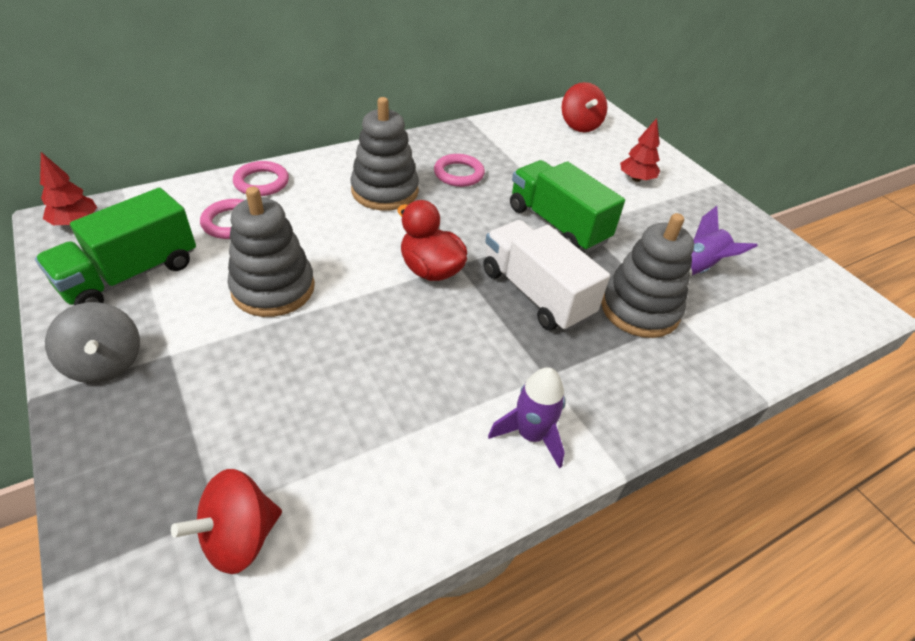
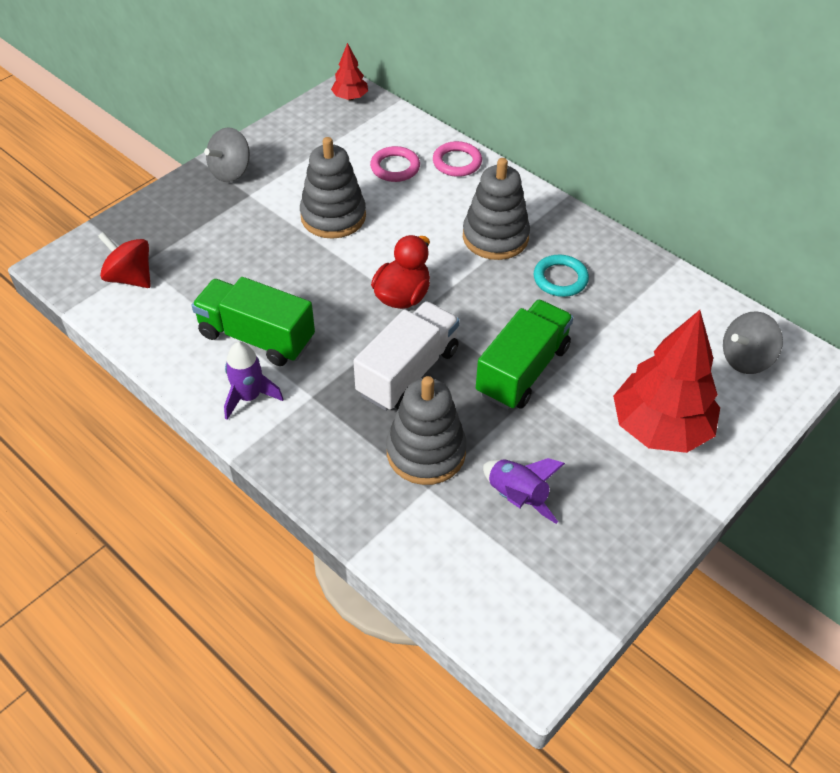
camera: 75 degrees right, 5 degrees up
(130, 275) = (311, 146): green truck -> green truck (257, 337)
(459, 174) = (560, 279): pink ring -> turquoise ring
(580, 125) = (745, 359): red spinning top -> grey spinning top
(636, 179) = (660, 428): red tree -> red tree, size x2.10

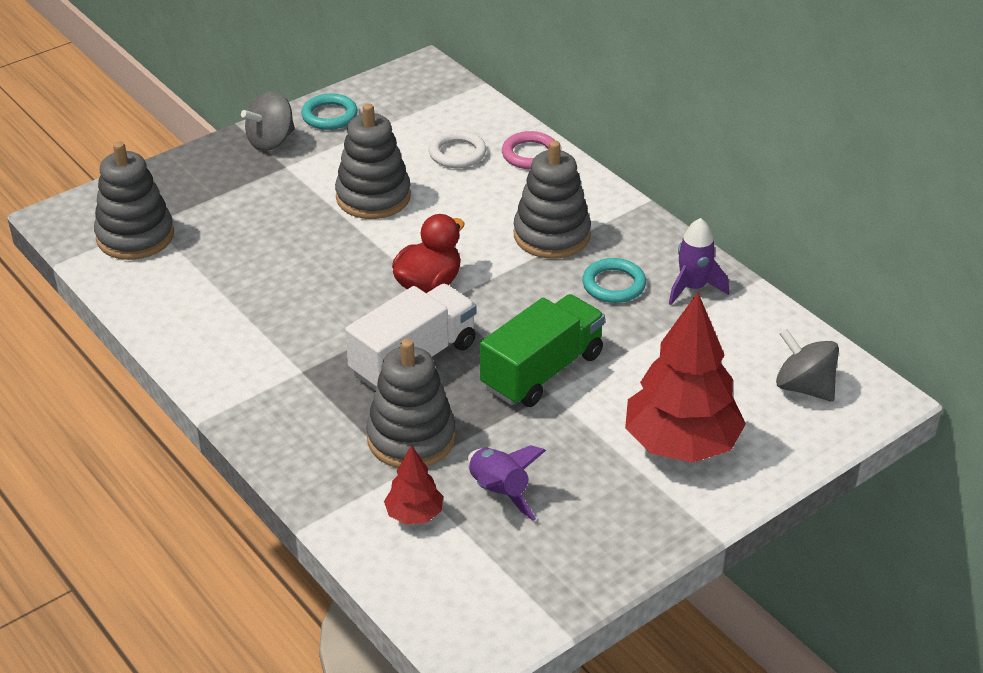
camera: 10 degrees right, 10 degrees down
(130, 277) = (135, 236): red spinning top -> grey stacking toy
(249, 397) = (234, 364): purple rocket -> purple rocket (693, 288)
(257, 337) = (257, 308): green truck -> none
(276, 142) = (329, 115): none -> turquoise ring
(350, 97) = (426, 76): red tree -> red tree (414, 514)
(395, 167) = (457, 153): pink ring -> white ring
(745, 359) = (804, 387): grey spinning top -> grey spinning top turned 60 degrees clockwise

